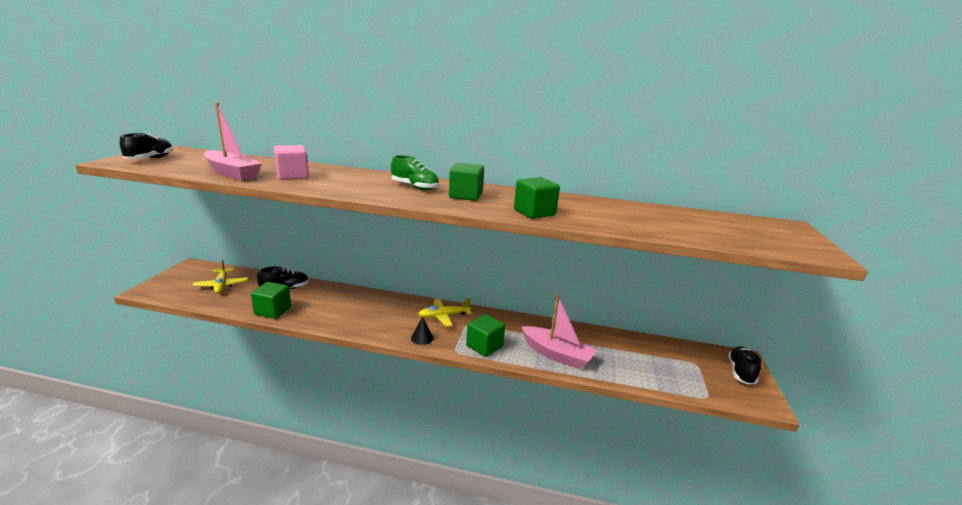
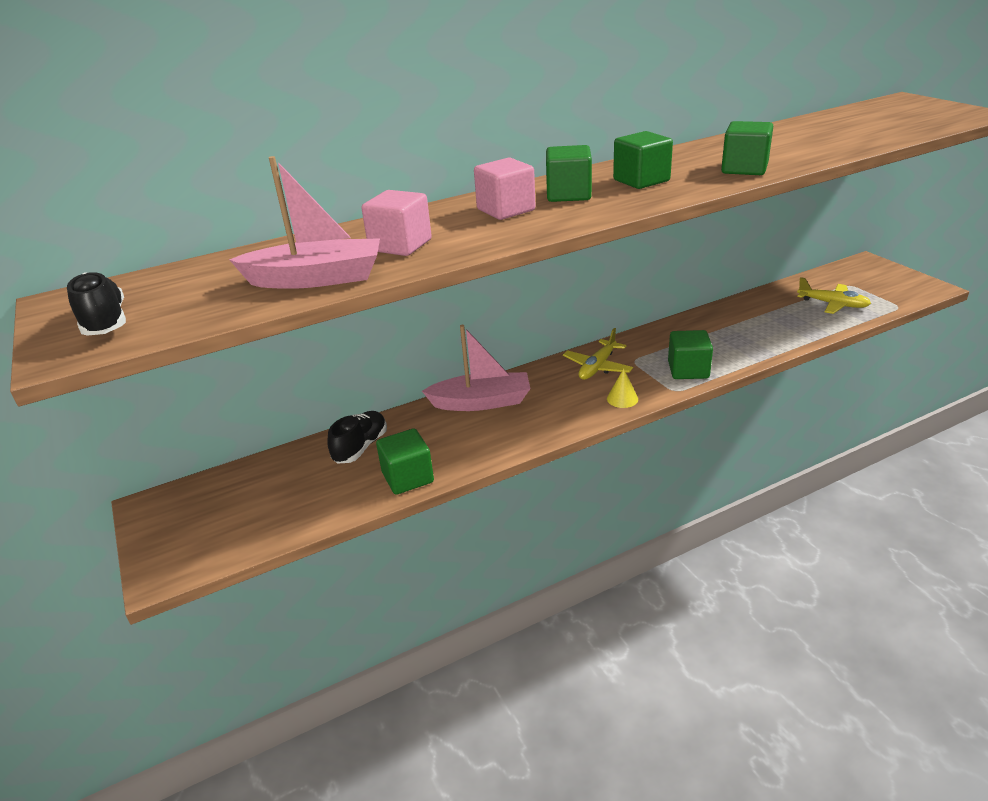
camera: 35 degrees left, 10 degrees up
(221, 285) = (264, 497): yellow plane -> yellow plane (833, 304)
(370, 181) = (506, 210): none -> pink cube
(415, 187) = (568, 194): green shoe -> green cube
(422, 338) = (622, 399): black cone -> yellow cone
(556, 354) = (753, 339): pink boat -> pink boat (481, 402)
(740, 372) = (884, 274): black shoe -> none

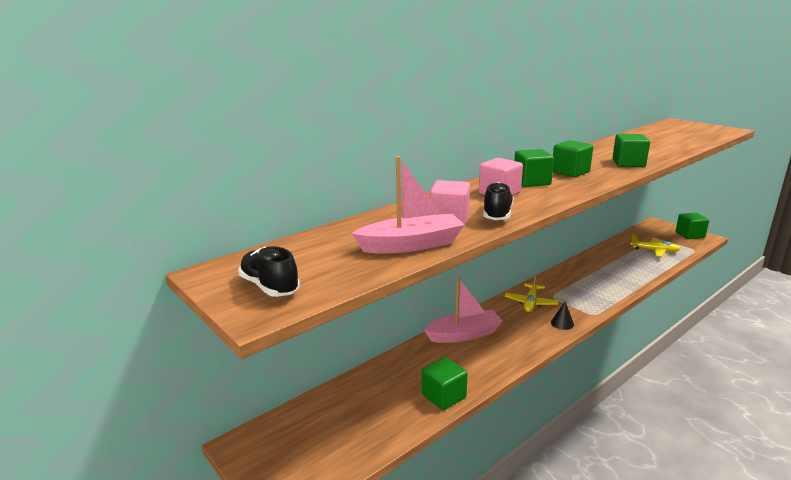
camera: 15 degrees left, 10 degrees down
(361, 447) = (392, 377): black shoe -> black shoe (497, 215)
(622, 399) = (562, 323): yellow cone -> black cone
(688, 370) = (593, 300): green cube -> green cube (690, 235)

